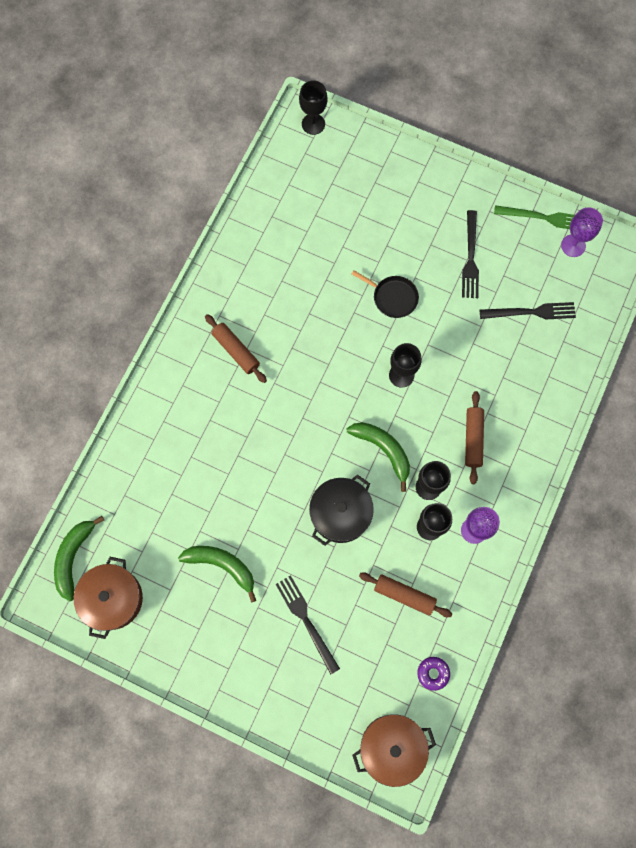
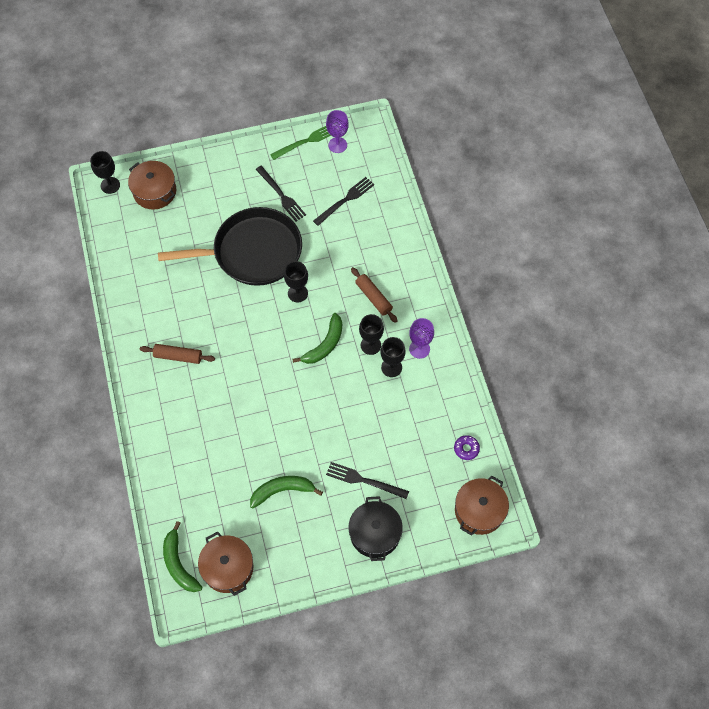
camera: 40 degrees left, 10 degrees down
(340, 513) = (330, 401): black pot -> black pot (375, 533)
(350, 162) = (154, 191): none -> brown pot
(383, 450) = (324, 345): green banana -> green banana turned 120 degrees clockwise
(393, 297) = (252, 252): black pan -> black pan, size x2.44
(404, 595) = (410, 418): brown rolling pin -> none

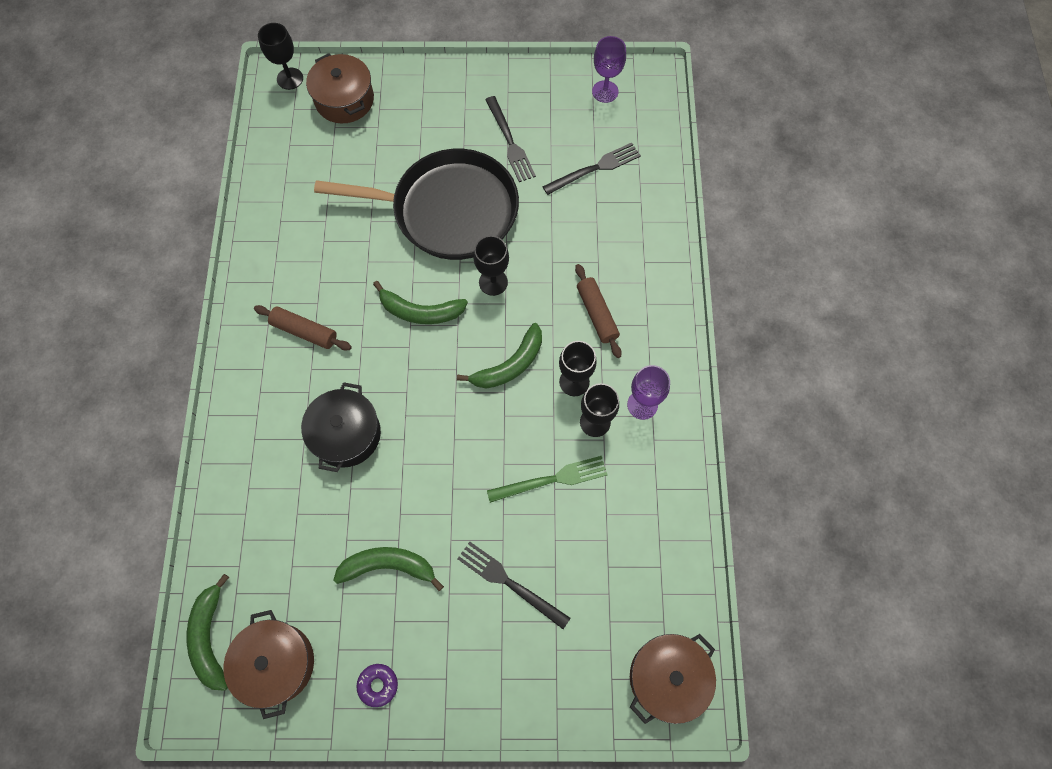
camera: 15 degrees right, 5 degrees up
(253, 324) = (420, 311): none -> green banana
(306, 141) = (564, 77): green fork -> green fork (552, 479)
(375, 533) = (502, 670): black pot -> black pot (346, 434)
(466, 449) = (672, 574): purple donut -> purple donut (378, 685)

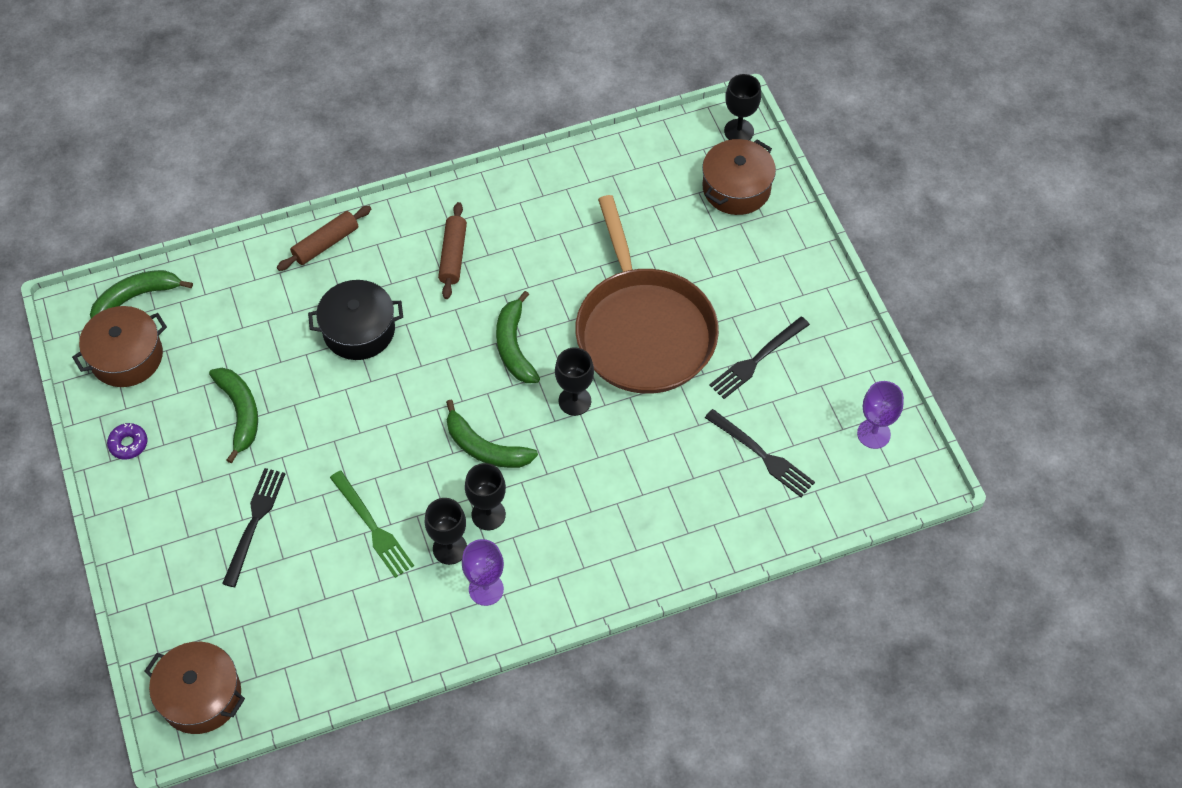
camera: 70 degrees right, 10 degrees down
(448, 210) = (643, 331): black pan -> brown pan
(597, 314) = (577, 512): brown rolling pin -> brown rolling pin (326, 244)

